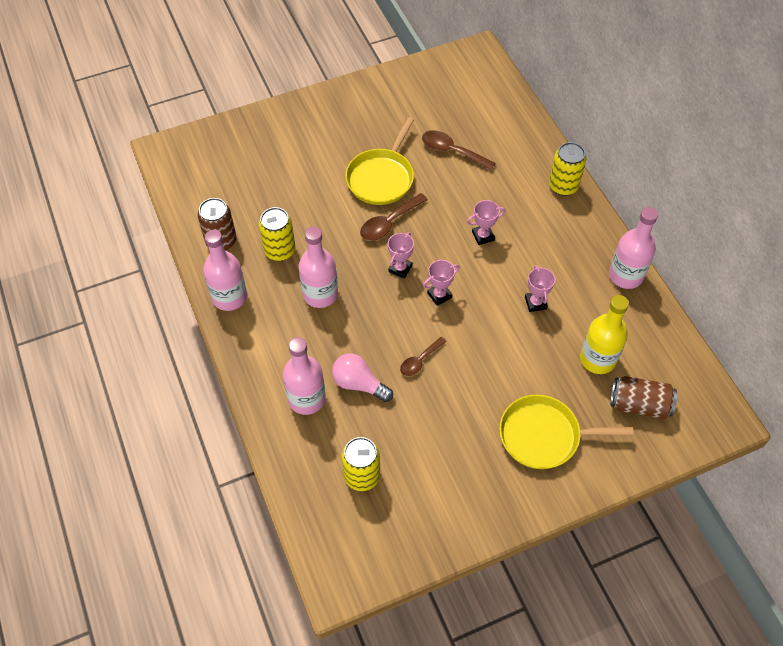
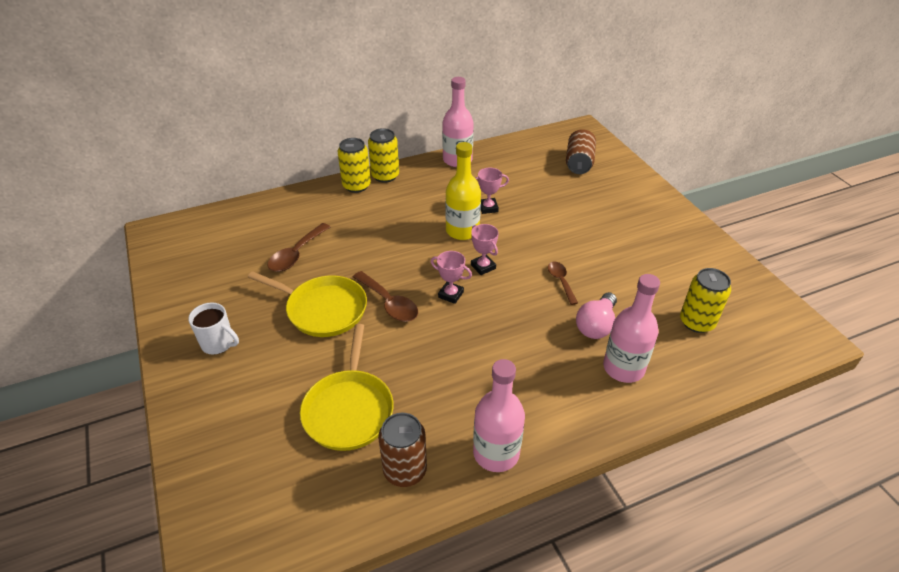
camera: 90 degrees left, 15 degrees down
(280, 250) = (423, 402): yellow can -> yellow can (385, 176)
(320, 294) = (486, 360): pink bottle -> none
(345, 118) = (218, 343): none -> white mug
(419, 361) = (560, 281): brown spoon -> brown spoon turned 150 degrees counterclockwise
(483, 236) = (411, 236): pink trophy -> none
(543, 435) = (619, 210): yellow pan -> yellow pan (349, 410)
(597, 359) = (541, 179): yellow bottle -> yellow bottle (462, 231)

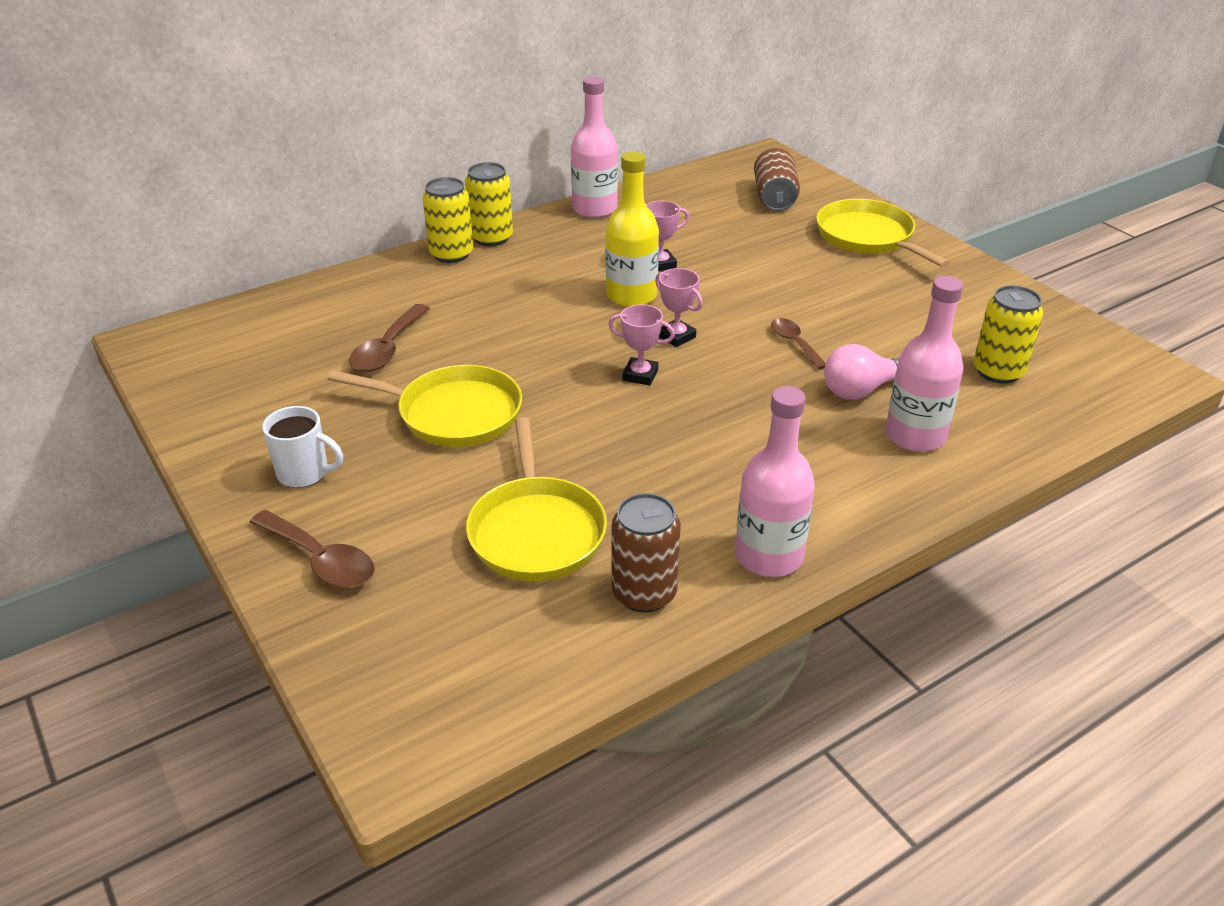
camera: 10 degrees left, 5 degrees down
(389, 303) = (552, 395): brown spoon -> brown spoon (321, 560)
(596, 325) = (861, 390): pink light bulb -> pink light bulb turned 45 degrees clockwise
(634, 201) = (868, 237): none -> yellow pan

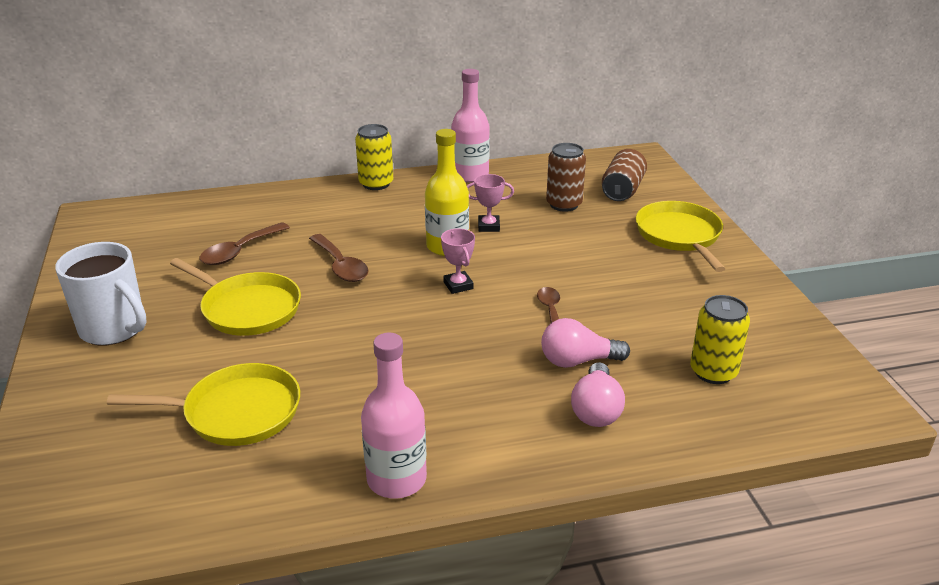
camera: 20 degrees right, 5 degrees down
(305, 473) = (114, 329): white mug -> white mug, size x1.64
(321, 560) = (75, 395): brown spoon -> brown spoon (341, 266)
(451, 254) = (338, 190): yellow can -> none
(536, 531) = (236, 412): yellow pan -> yellow pan turned 105 degrees counterclockwise
(640, 375) = (407, 310): pink trophy -> none
(644, 593) = (277, 482): brown can -> brown can (564, 204)
(915, 435) = (596, 410): pink bottle -> pink light bulb

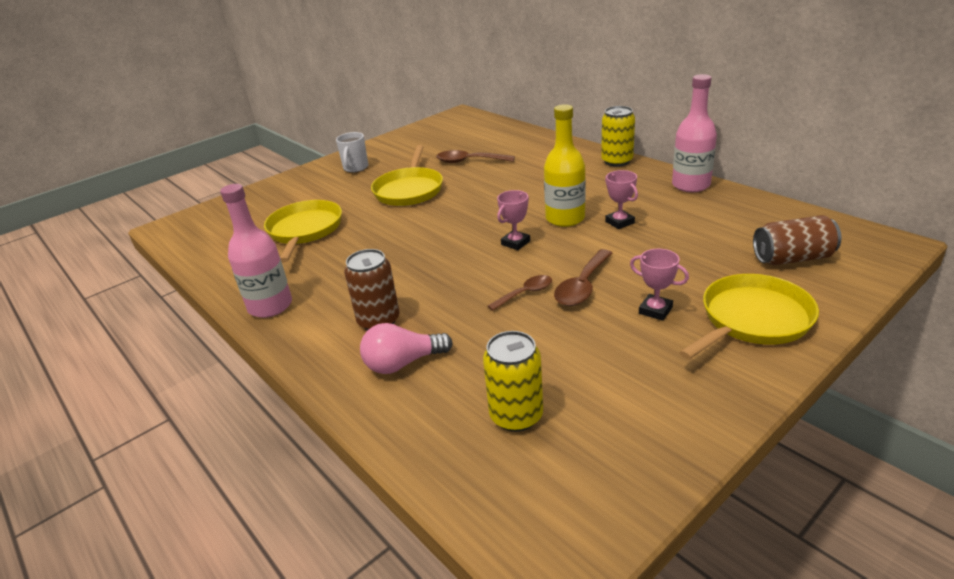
camera: 65 degrees right, 0 degrees up
(114, 329) = (355, 168): white mug -> white mug, size x0.61
(236, 412) = (305, 230): yellow pan -> yellow pan turned 150 degrees counterclockwise
(341, 266) = (490, 195): brown spoon -> brown spoon (582, 286)
(564, 204) = (711, 240): brown can -> brown can (378, 321)
(577, 361) = (464, 331): pink light bulb -> none
(634, 264) = (655, 310): none -> pink trophy

